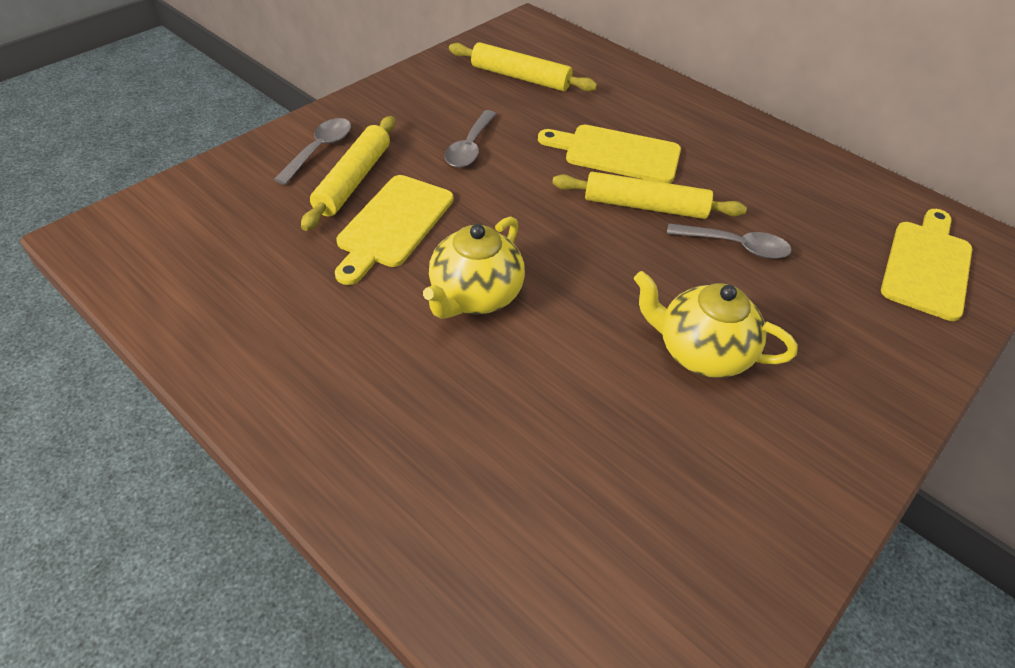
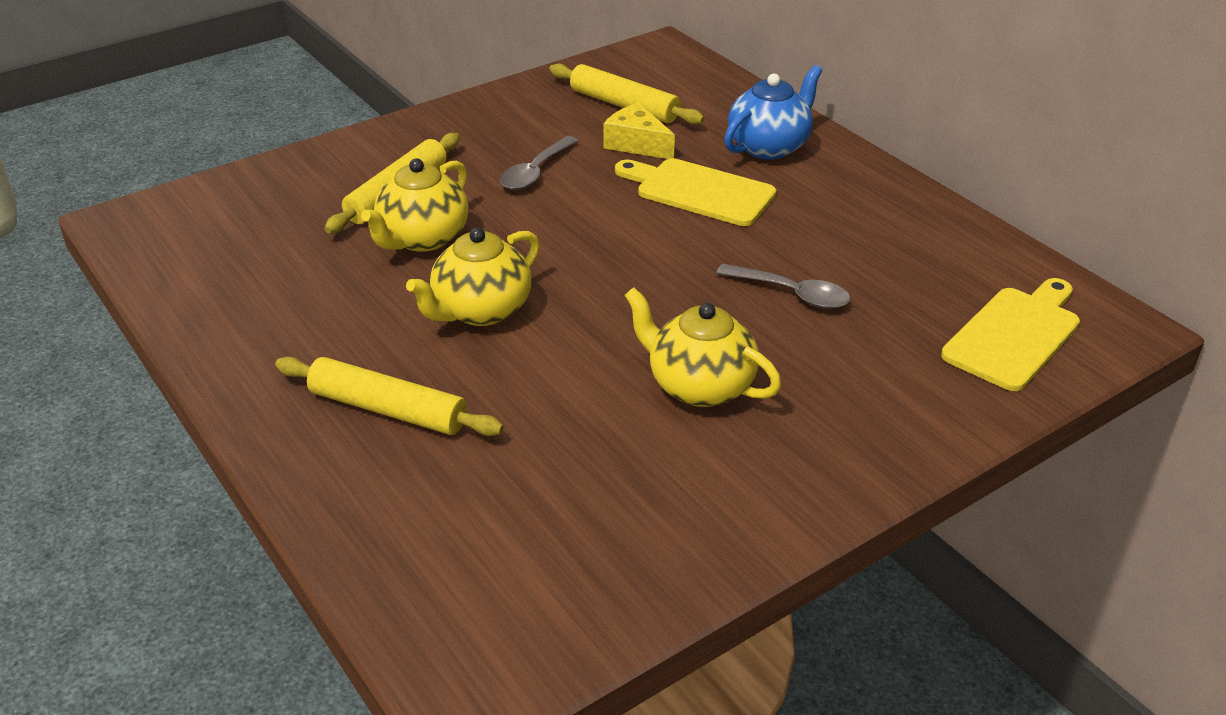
camera: 15 degrees right, 10 degrees down
(319, 150) = (373, 162): grey spoon -> none
(393, 225) = (422, 238): yellow cutting board -> yellow teapot
(545, 113) = (636, 144): none -> yellow cheese
(645, 206) = (707, 246): yellow rolling pin -> yellow rolling pin (388, 409)
(654, 106) = (769, 146): none -> blue teapot

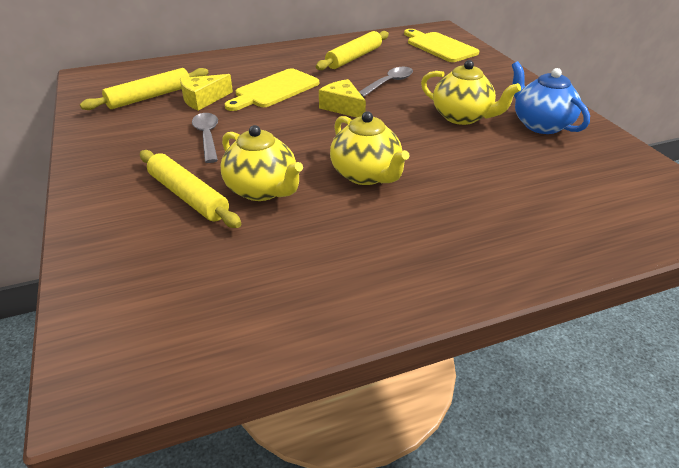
camera: 75 degrees left, 0 degrees up
(388, 409) = (469, 222): yellow rolling pin -> yellow rolling pin (354, 57)
(535, 172) = (207, 137): grey spoon -> grey spoon turned 150 degrees counterclockwise
(673, 261) = (343, 107): none -> yellow cheese
(699, 386) = (462, 117): yellow teapot -> yellow teapot turned 105 degrees counterclockwise
(769, 146) = (242, 66): blue teapot -> blue teapot (540, 125)

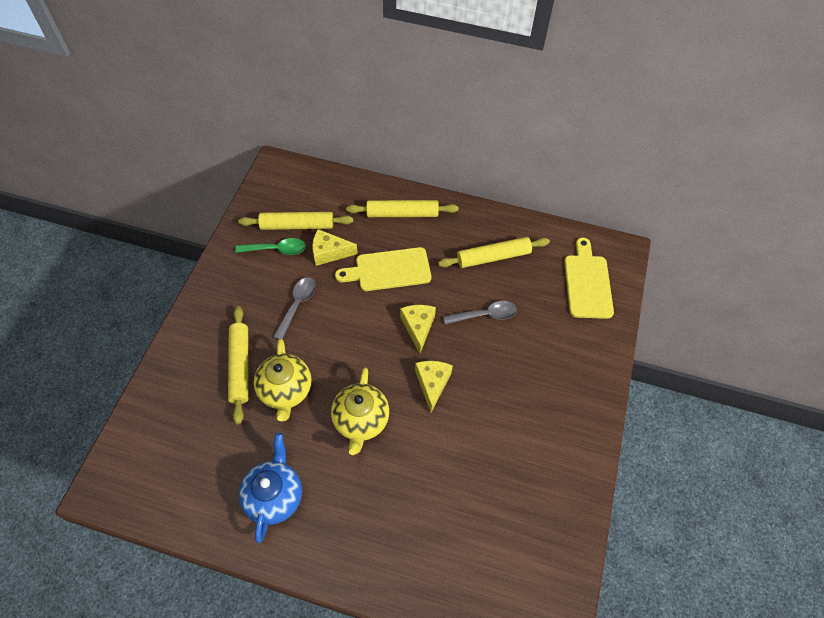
camera: 35 degrees right, 20 degrees up
(143, 115) = (276, 249): none -> green spoon
(248, 62) = (402, 214): none -> yellow rolling pin
(399, 129) = (432, 384): none -> yellow cheese
(462, 117) = (495, 400): yellow teapot -> none
(540, 125) = (546, 452): blue teapot -> blue teapot (274, 496)

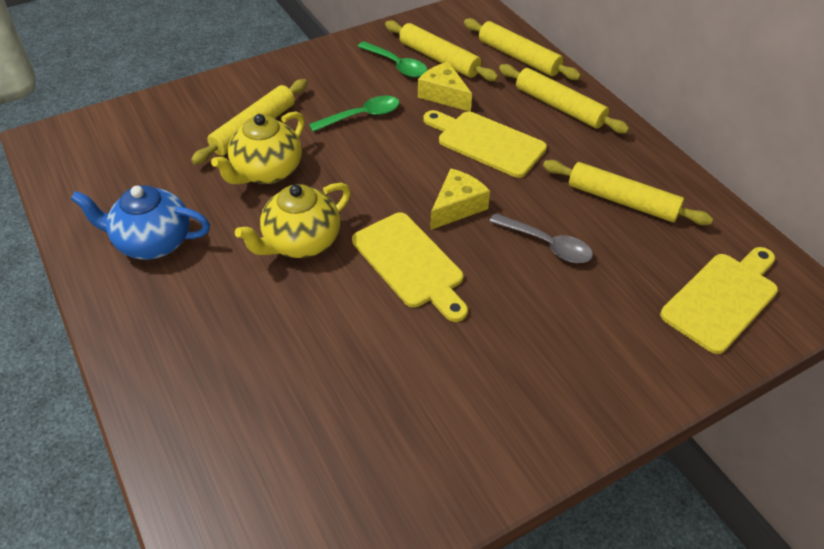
camera: 45 degrees right, 10 degrees down
(274, 496) = (152, 242): blue teapot -> blue teapot turned 135 degrees counterclockwise
(297, 305) = (362, 116): grey spoon -> green spoon
(343, 191) = (518, 57): none -> yellow rolling pin
(432, 384) = (410, 263): yellow cheese -> yellow cutting board

